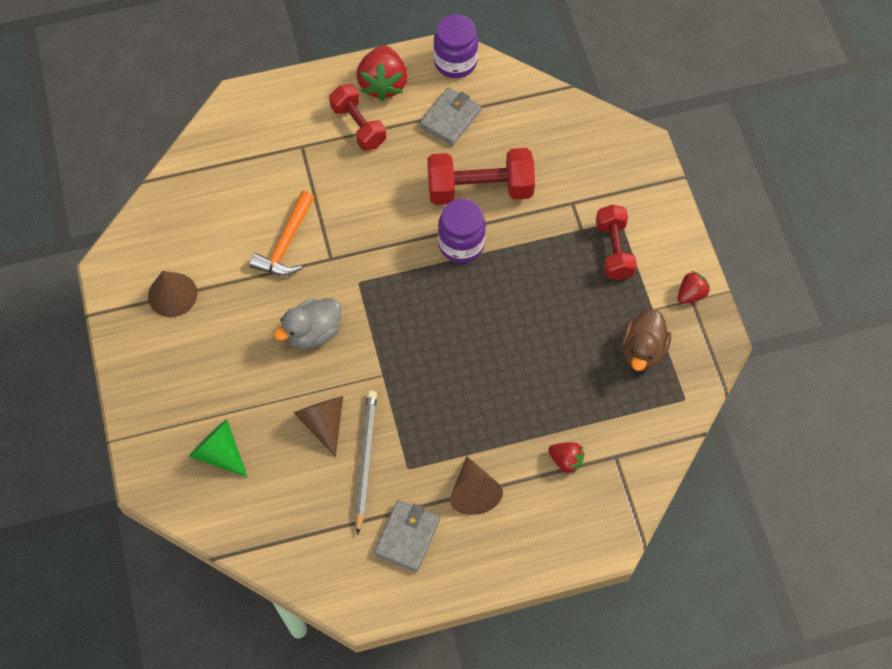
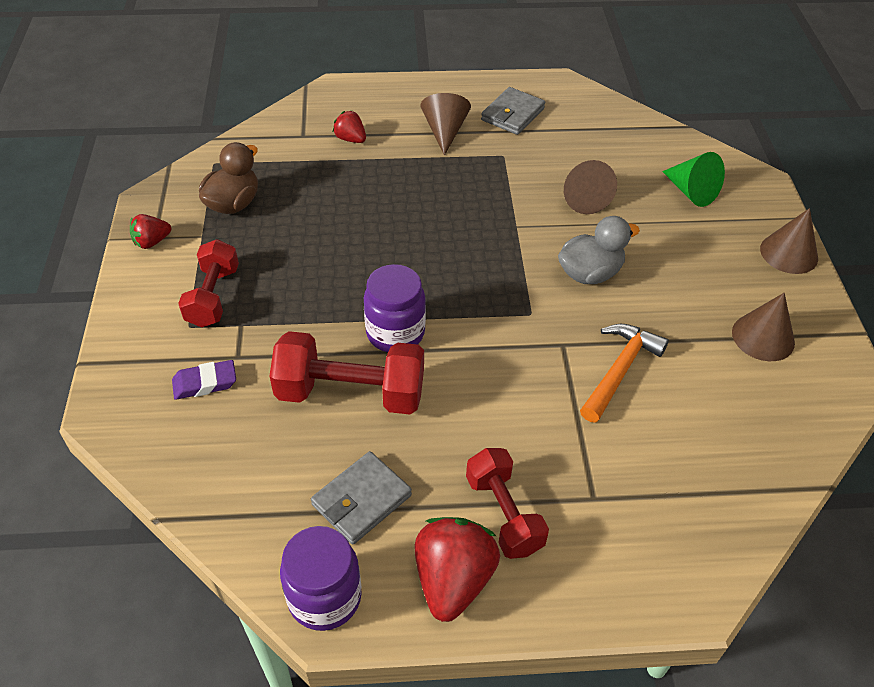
camera: 170 degrees left, 15 degrees down
(137, 390) = (789, 253): none -> brown cone
(365, 459) = (544, 167): grey pencil -> none
(585, 178) = (205, 383): none -> purple eraser

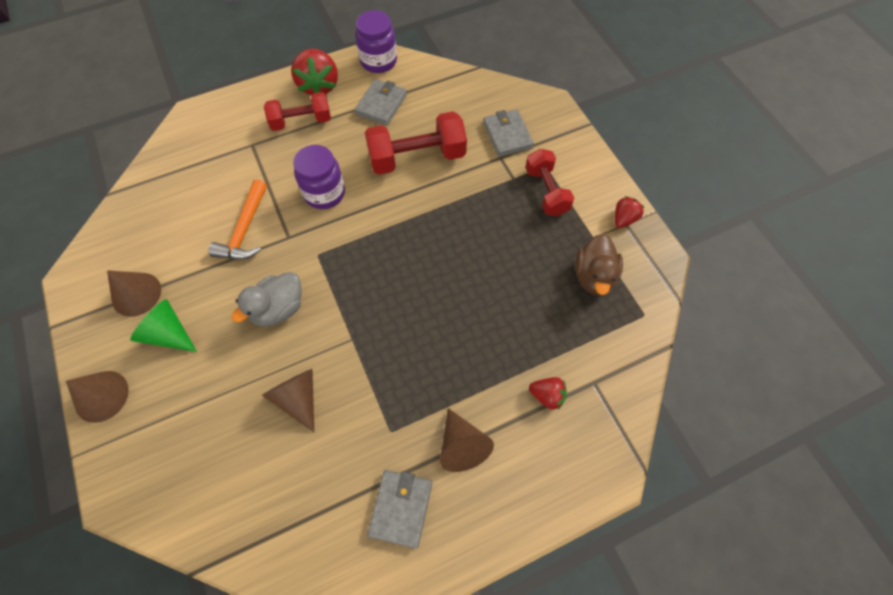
camera: 160 degrees right, 15 degrees up
(205, 383) = (507, 135): purple eraser -> grey wallet
(395, 333) = (408, 206): purple jar -> purple jar (324, 193)
(504, 514) = (301, 121): red dumbbell -> red dumbbell turned 60 degrees counterclockwise
(691, 192) = (192, 449): green cone -> green cone (168, 333)

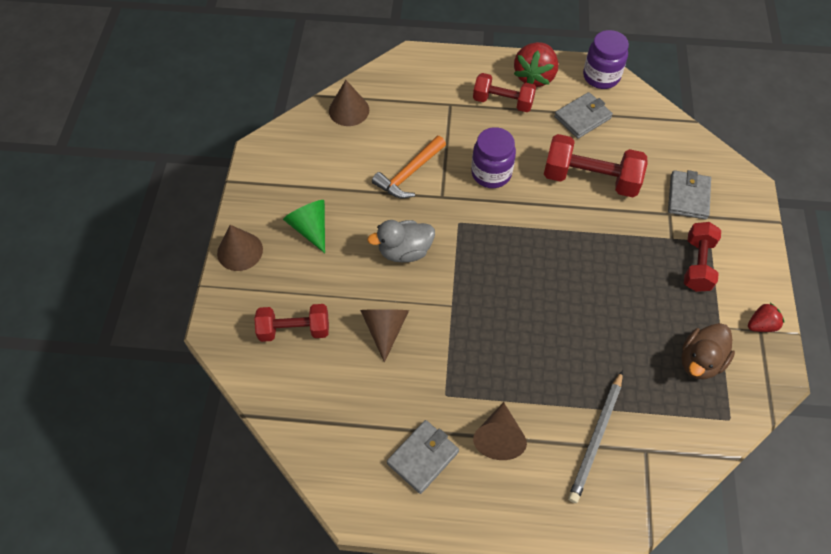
camera: 30 degrees right, 5 degrees down
(136, 294) = (300, 185): brown cone -> brown cone (349, 110)
(203, 449) = (294, 330): none -> red dumbbell
(547, 395) = (596, 438): red strawberry -> grey pencil

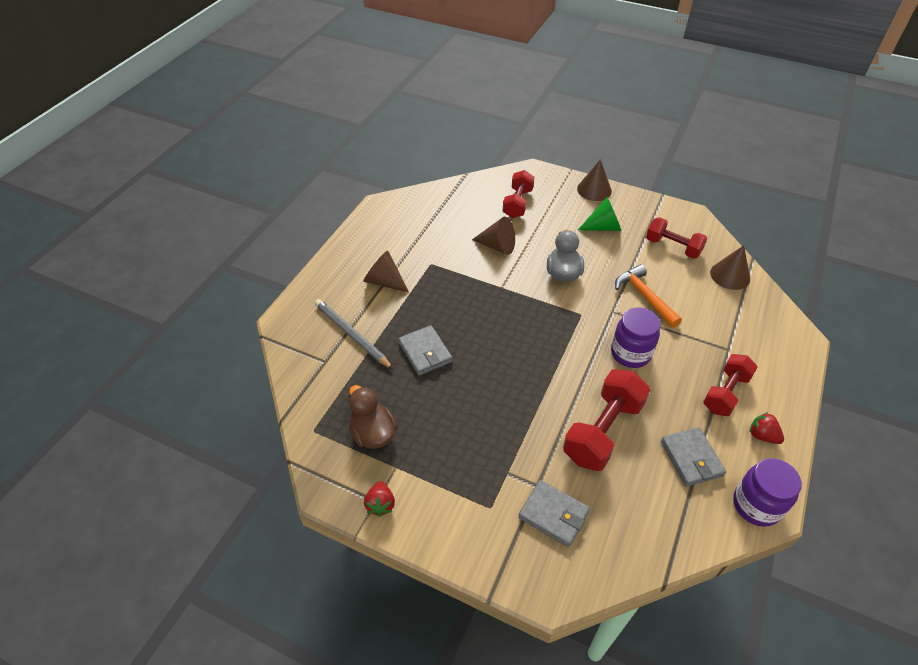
camera: 110 degrees right, 10 degrees down
(423, 457) = (393, 241): grey wallet -> grey wallet (425, 352)
(534, 76) = (762, 435): red strawberry -> red strawberry, size x0.55
(697, 264) = (468, 481): red dumbbell -> red dumbbell (673, 247)

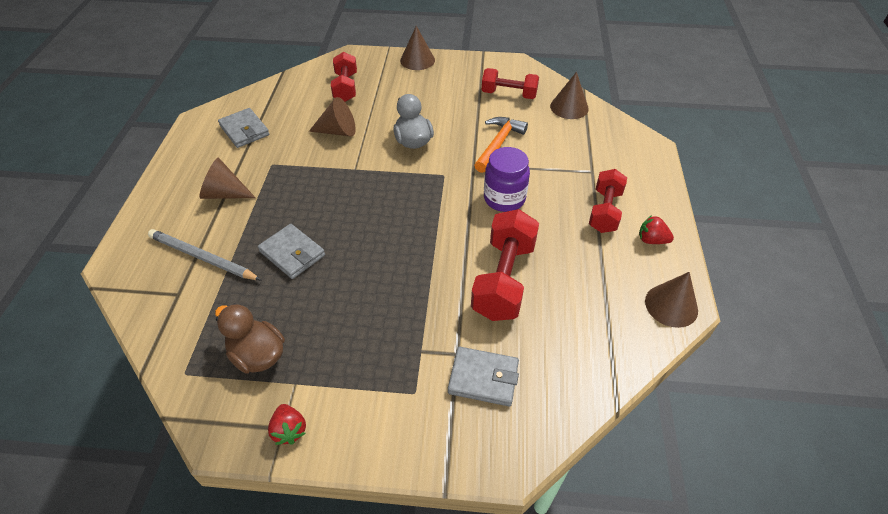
camera: 20 degrees left, 0 degrees up
(603, 227) = (437, 91): green cone -> none
(644, 296) = (498, 144): orange hammer -> orange hammer turned 75 degrees clockwise
(691, 458) = (596, 280): grey wallet -> grey wallet (244, 130)
(756, 505) = (671, 305): purple jar -> brown cone

